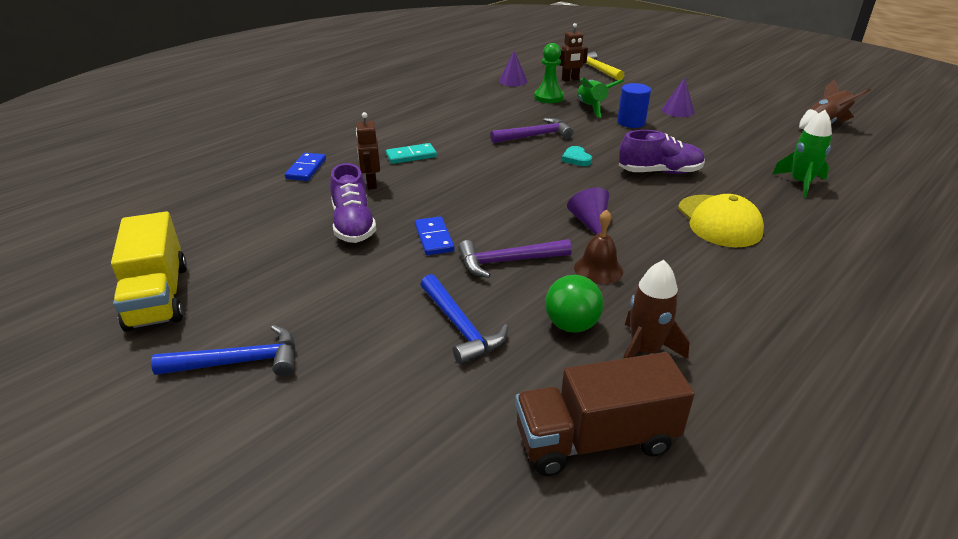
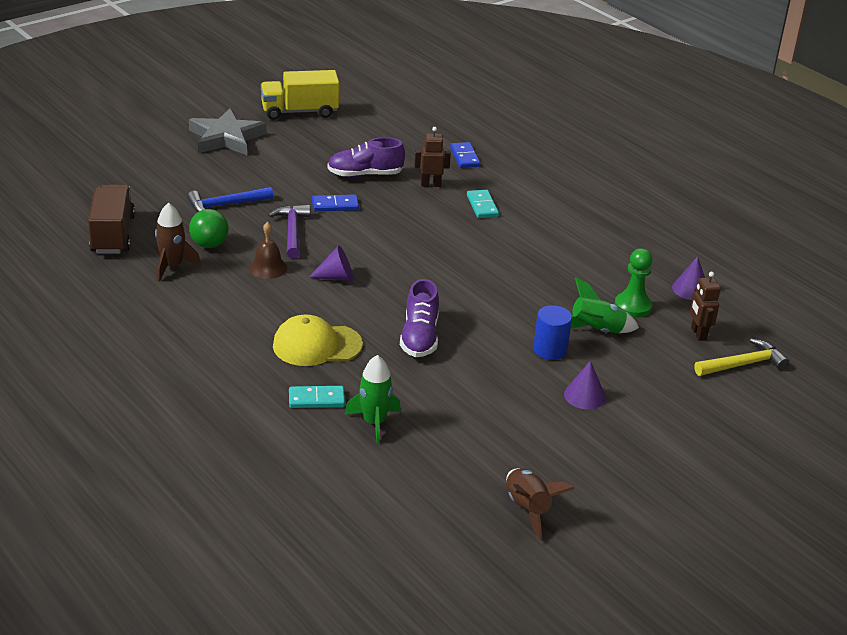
camera: 95 degrees right, 0 degrees up
(239, 362) = (226, 138): blue hammer -> grey star
(306, 169) = (465, 157): blue domino -> blue domino turned 60 degrees clockwise
(535, 136) = (519, 279): purple hammer -> none
(576, 159) = (459, 294): turquoise heart -> none
(801, 212) = (316, 399): none -> turquoise domino

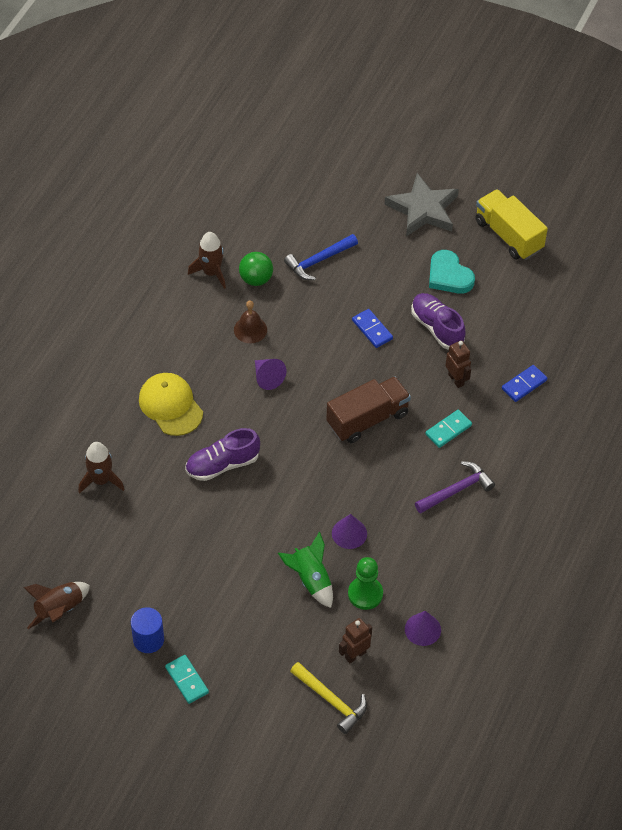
camera: 65 degrees right, 20 degrees up
(113, 234) = (228, 216): brown truck -> brown truck (367, 419)
(225, 205) = (318, 261): blue hammer -> blue hammer turned 75 degrees counterclockwise
(292, 231) = (312, 320): purple hammer -> purple hammer (456, 490)
(313, 151) = (449, 276): none -> turquoise heart
(316, 399) = (106, 435): turquoise domino -> turquoise domino (187, 680)
(374, 423) = (101, 480): green rocket -> brown rocket
(550, 350) = (262, 556): blue cylinder -> blue cylinder (148, 639)
(584, 395) = (216, 600): purple cone -> purple cone (349, 533)

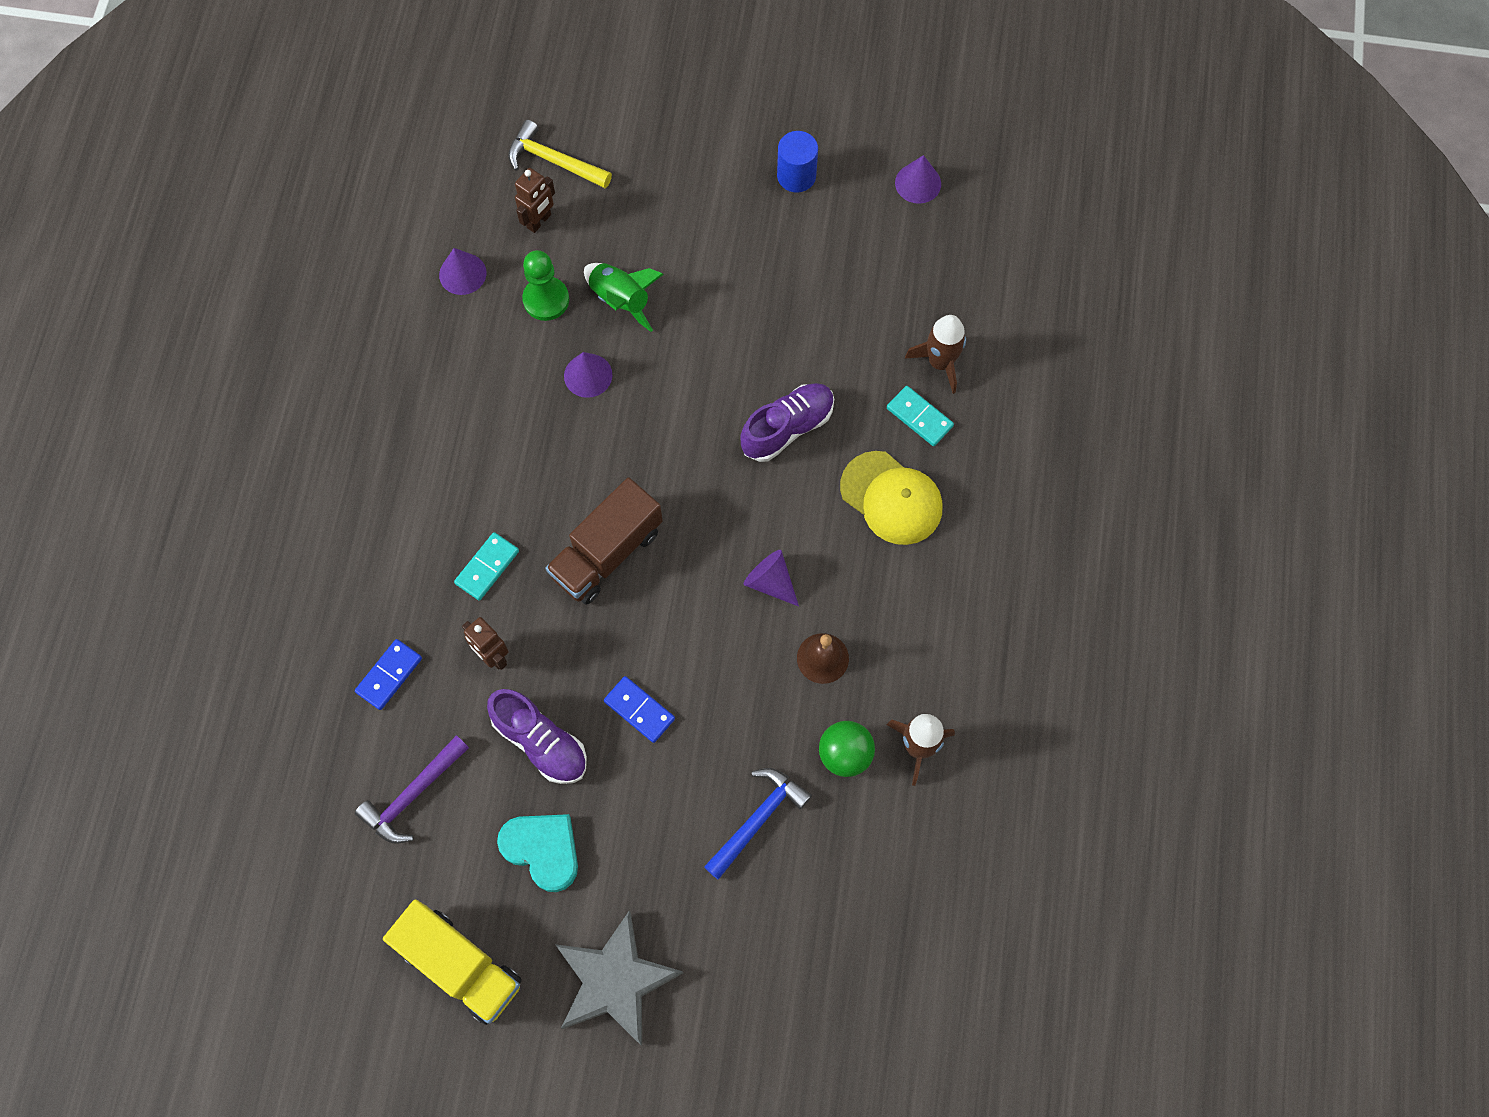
camera: 165 degrees right, 15 degrees up
(59, 610) = (918, 183): brown rocket -> purple cone
(187, 680) = (733, 141): turquoise domino -> turquoise domino (919, 417)
(456, 490) = (457, 476): purple hammer -> purple hammer (412, 795)

